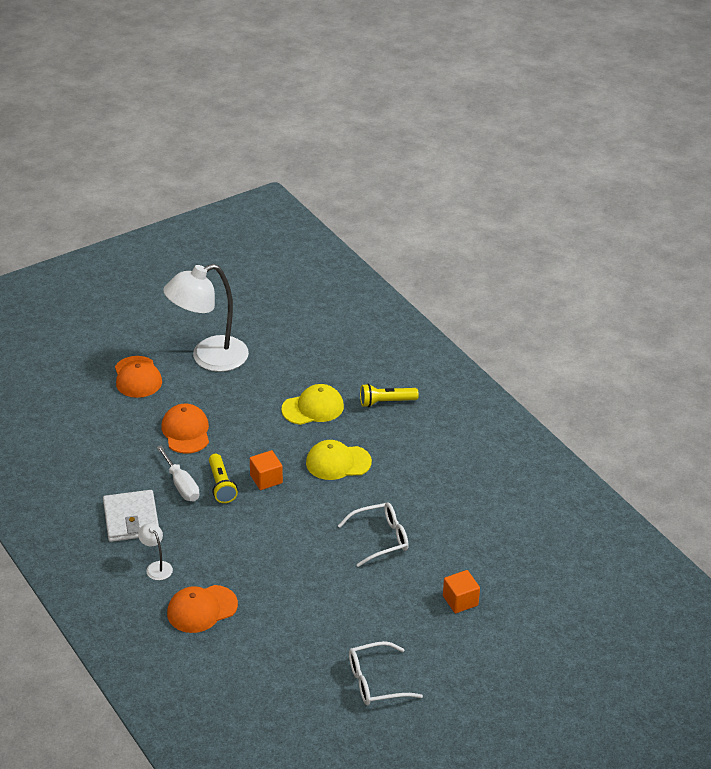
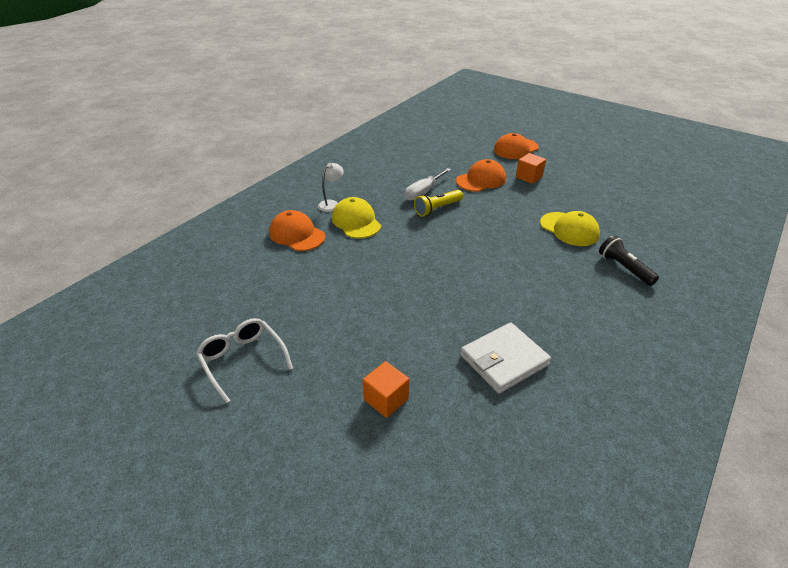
camera: 70 degrees right, 0 degrees up
(131, 519) = (373, 182): white wallet -> white wallet (504, 360)
(209, 358) = (568, 169): white lamp -> none
(266, 479) = (462, 227): orange cube -> orange cube (529, 177)
(338, 462) = (516, 260): yellow cap -> yellow cap (356, 221)
(380, 538) = (439, 312): white glasses -> none
(386, 402) = (624, 268): yellow flashlight -> black flashlight

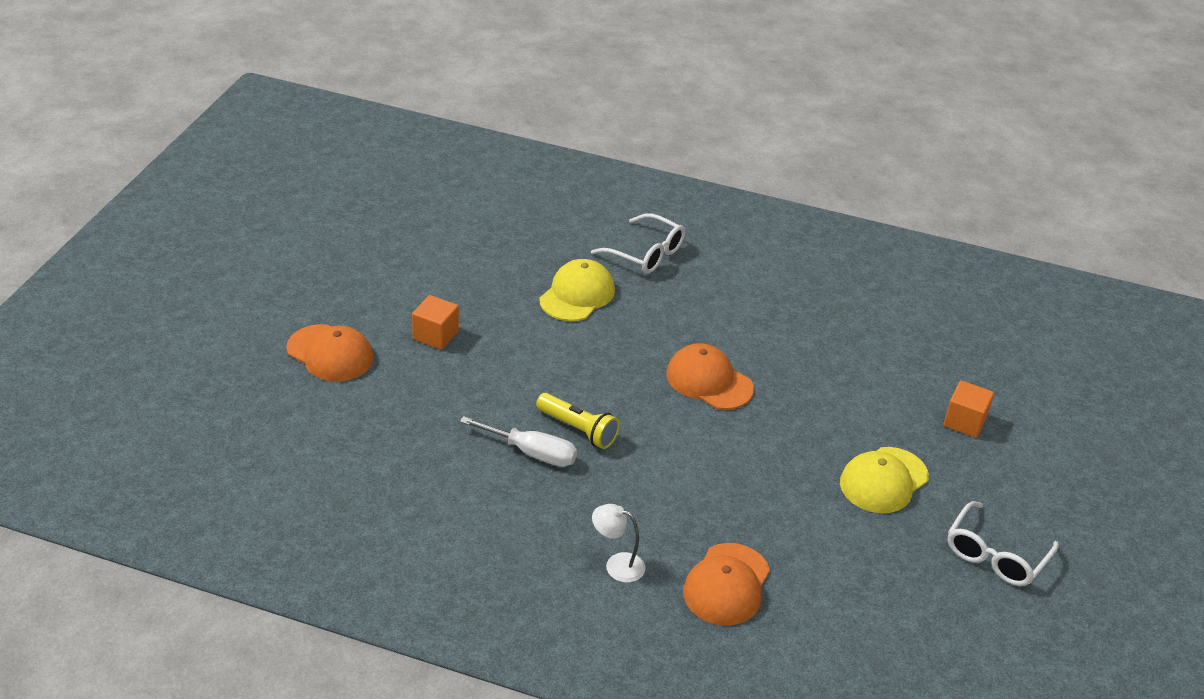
camera: 110 degrees left, 0 degrees up
(356, 221) = (656, 519): yellow cap -> yellow cap (883, 480)
(481, 180) = (464, 388): orange cap -> orange cap (709, 381)
(504, 360) = (857, 343): white wallet -> none
(624, 268) = (646, 254): black flashlight -> white glasses

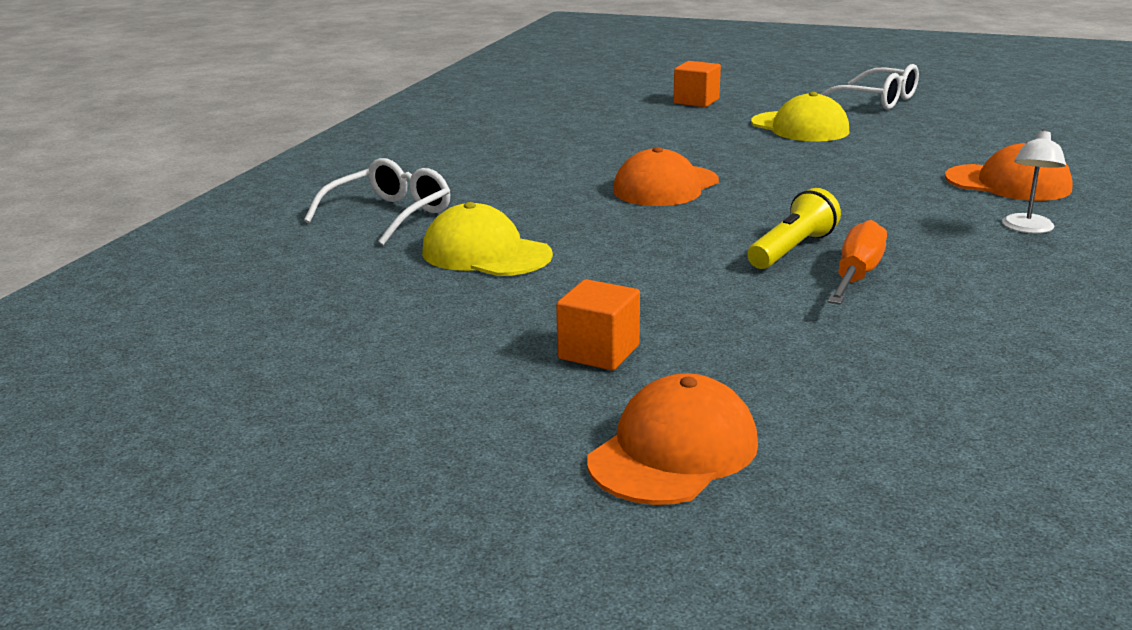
camera: 85 degrees left, 15 degrees down
(532, 453) = (857, 275): white screwdriver -> orange screwdriver

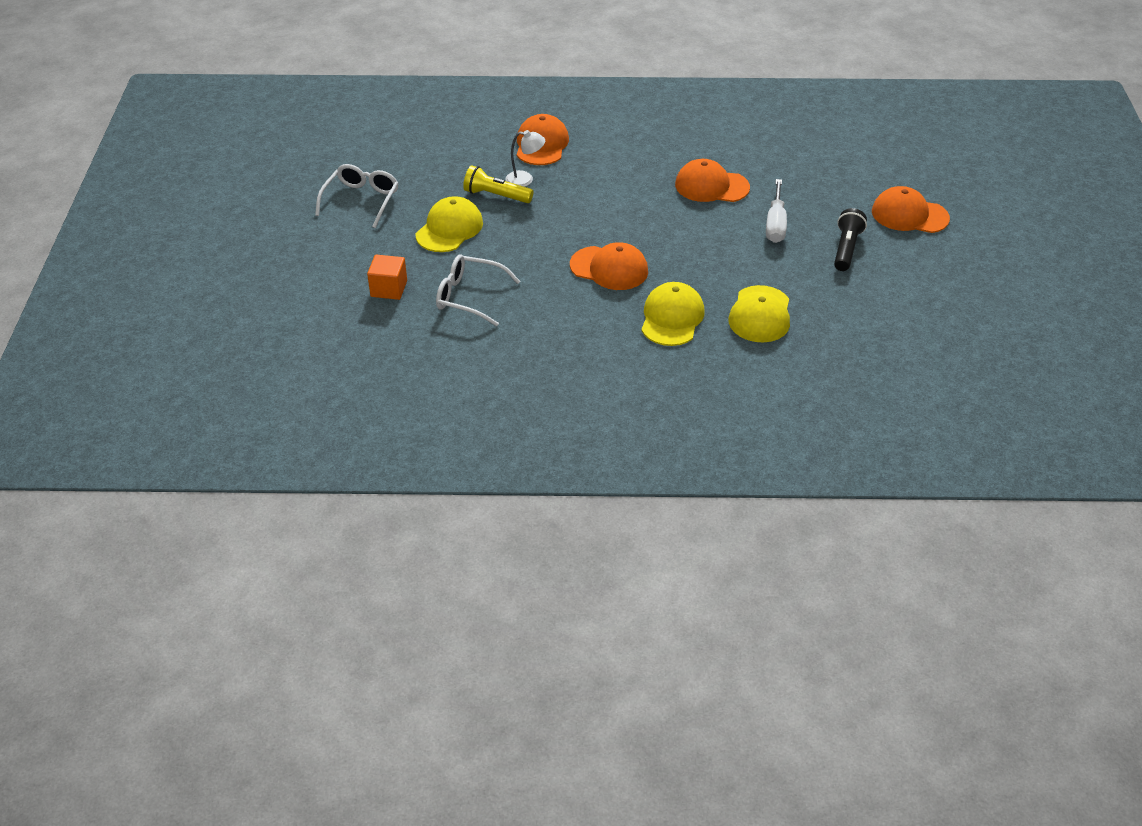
camera: 110 degrees left, 20 degrees up
(389, 215) = (725, 375): white glasses -> white glasses (469, 296)
(531, 204) = (672, 318): none -> yellow cap
(598, 352) = (846, 249): orange cube -> black flashlight
(712, 305) = (775, 224): none -> white screwdriver
(792, 250) = (689, 208): yellow flashlight -> yellow flashlight (496, 195)
(857, 275) = (711, 186): orange screwdriver -> orange cap
(1027, 229) = (616, 139): white lamp -> white lamp (525, 179)

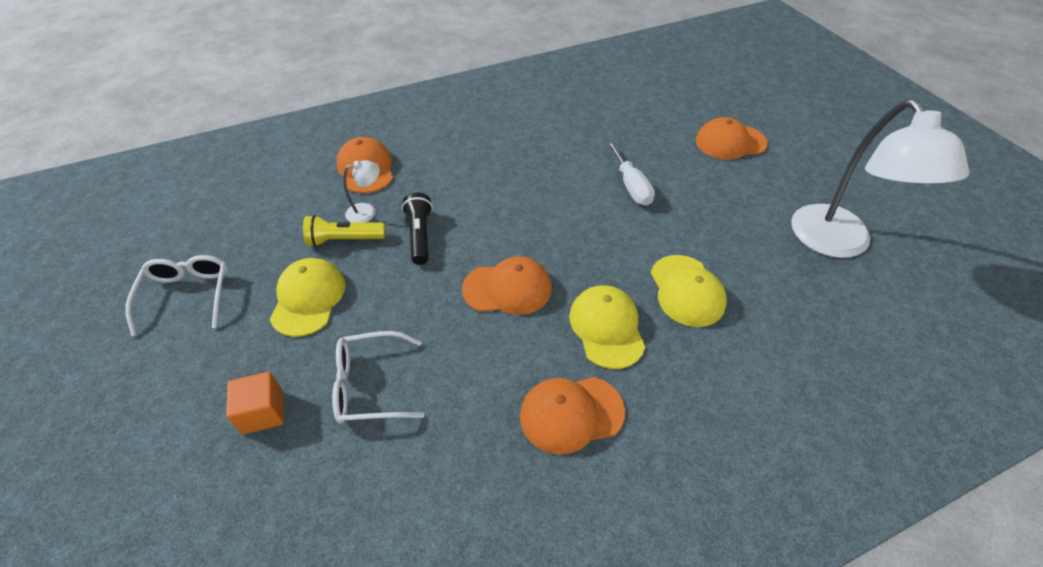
camera: 25 degrees left, 5 degrees up
(711, 186) = (550, 165): orange cap -> orange cap (571, 413)
(846, 249) = (707, 191): black flashlight -> black flashlight (420, 236)
(935, 324) = (838, 243): none -> white lamp

